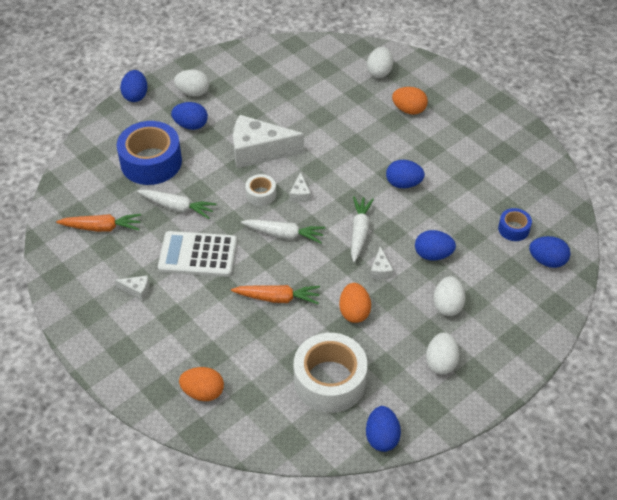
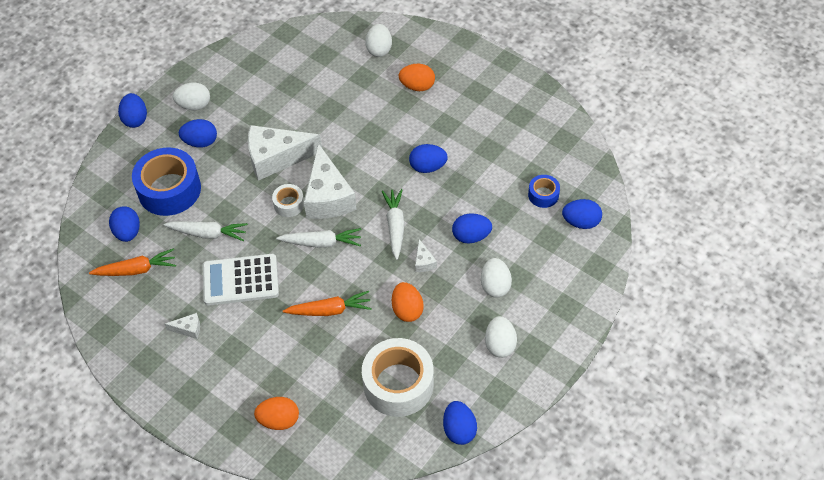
camera: 10 degrees left, 5 degrees up
(102, 193) = (128, 232): none -> blue egg
(300, 194) = (328, 196): white cheese -> white cheese, size x2.37

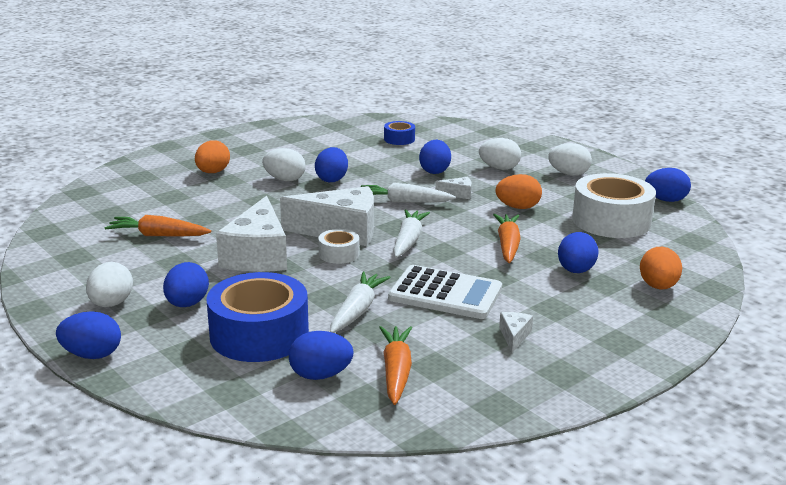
camera: 80 degrees left, 30 degrees down
(240, 280) = (445, 294): white calculator -> white calculator turned 75 degrees counterclockwise
(294, 93) = (158, 235): none -> orange carrot
(379, 49) = (137, 184): white egg -> white egg (285, 179)
(581, 222) = (438, 130): blue egg -> blue egg (575, 271)

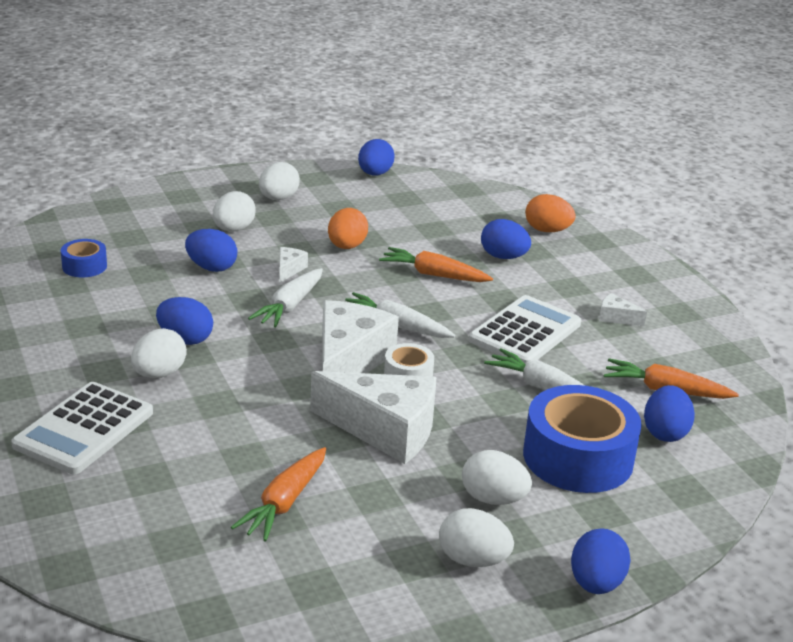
camera: 75 degrees left, 5 degrees up
(187, 304) = (493, 499): blue egg -> white egg
(213, 172) = (84, 429): orange egg -> white calculator
(611, 220) = (406, 211): white tape -> none

